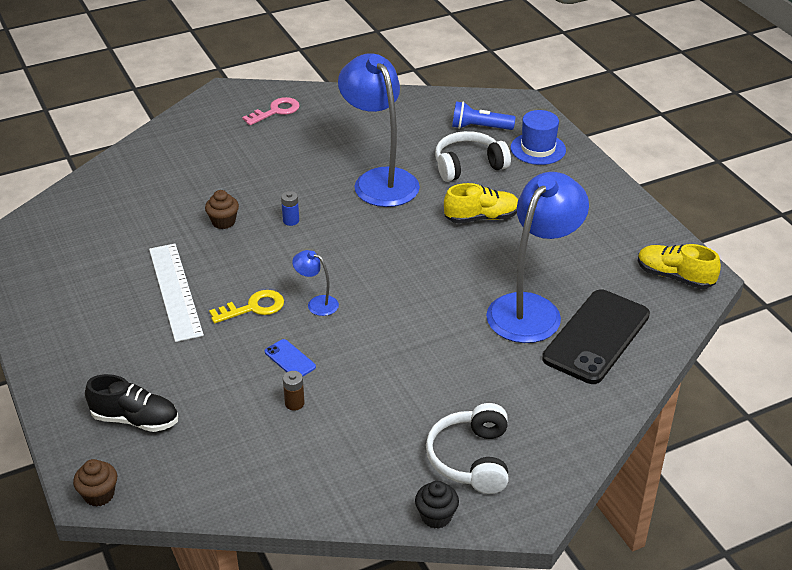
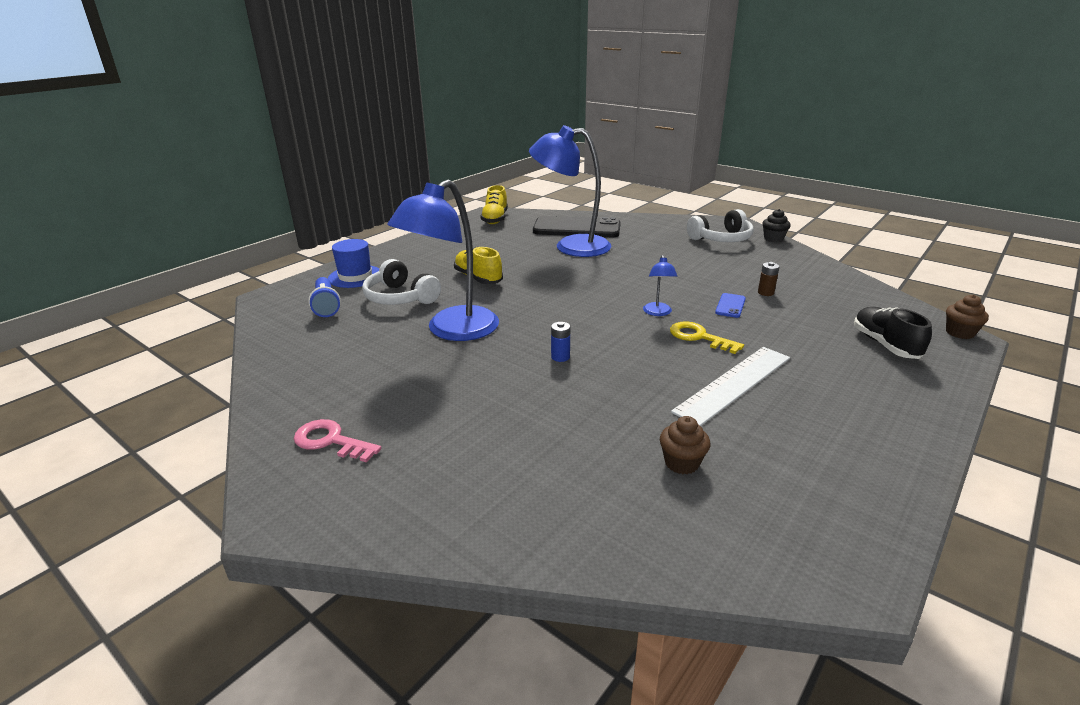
camera: 115 degrees left, 10 degrees down
(223, 222) = (601, 395): brown cupcake -> brown cupcake (681, 463)

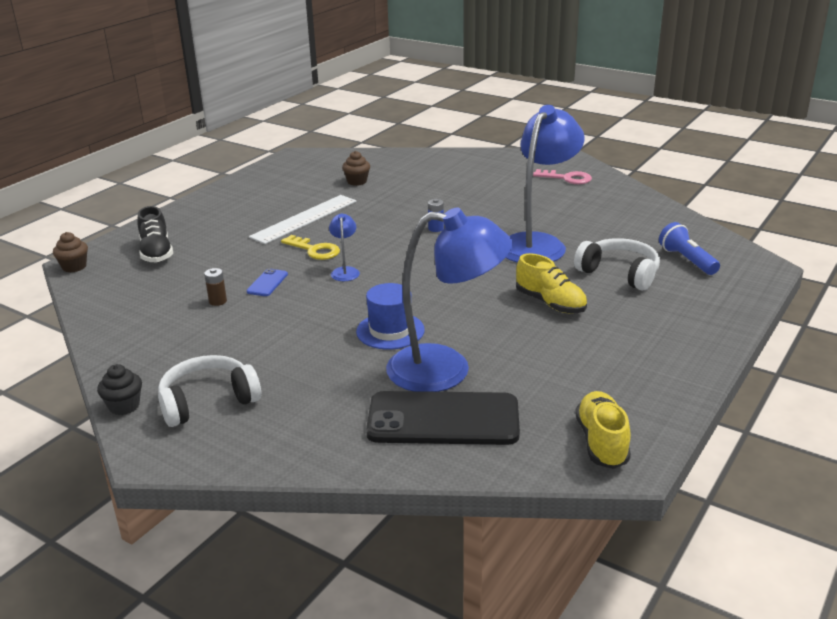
camera: 175 degrees right, 0 degrees up
(355, 276) = (702, 298): blue hat -> blue hat (390, 331)

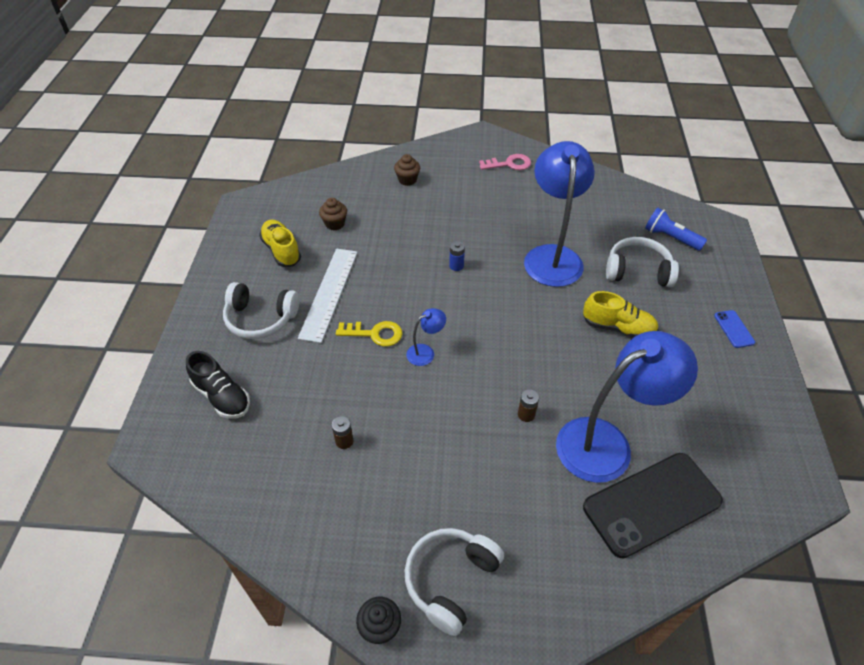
camera: 30 degrees left, 20 degrees up
(74, 267) = (150, 453): brown cupcake -> brown cupcake (407, 180)
(233, 220) = (260, 319): none -> white headphones
(267, 283) = (369, 396): blue phone -> blue phone (734, 329)
(345, 271) = (425, 352): blue lamp -> blue lamp turned 90 degrees clockwise
(390, 331) = (526, 414): blue hat -> brown battery
(602, 442) = (773, 473): yellow shoe -> yellow shoe (281, 250)

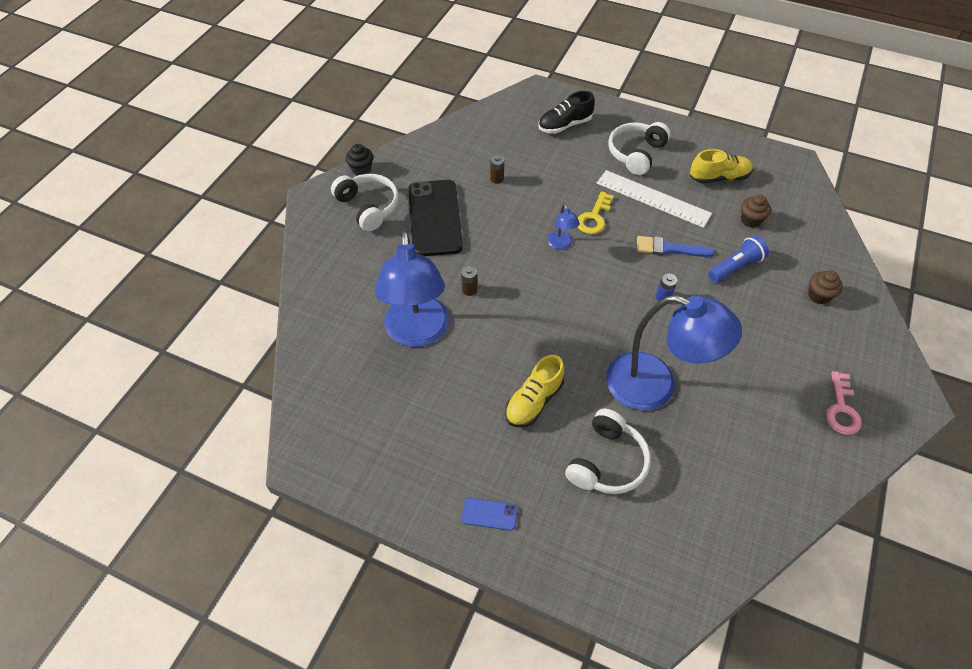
camera: 110 degrees right, 5 degrees up
(394, 271) = (669, 248): none -> blue brush
(651, 504) = (353, 338): black phone -> black phone (435, 218)
(670, 238) = (654, 532): blue flashlight -> blue flashlight (735, 267)

